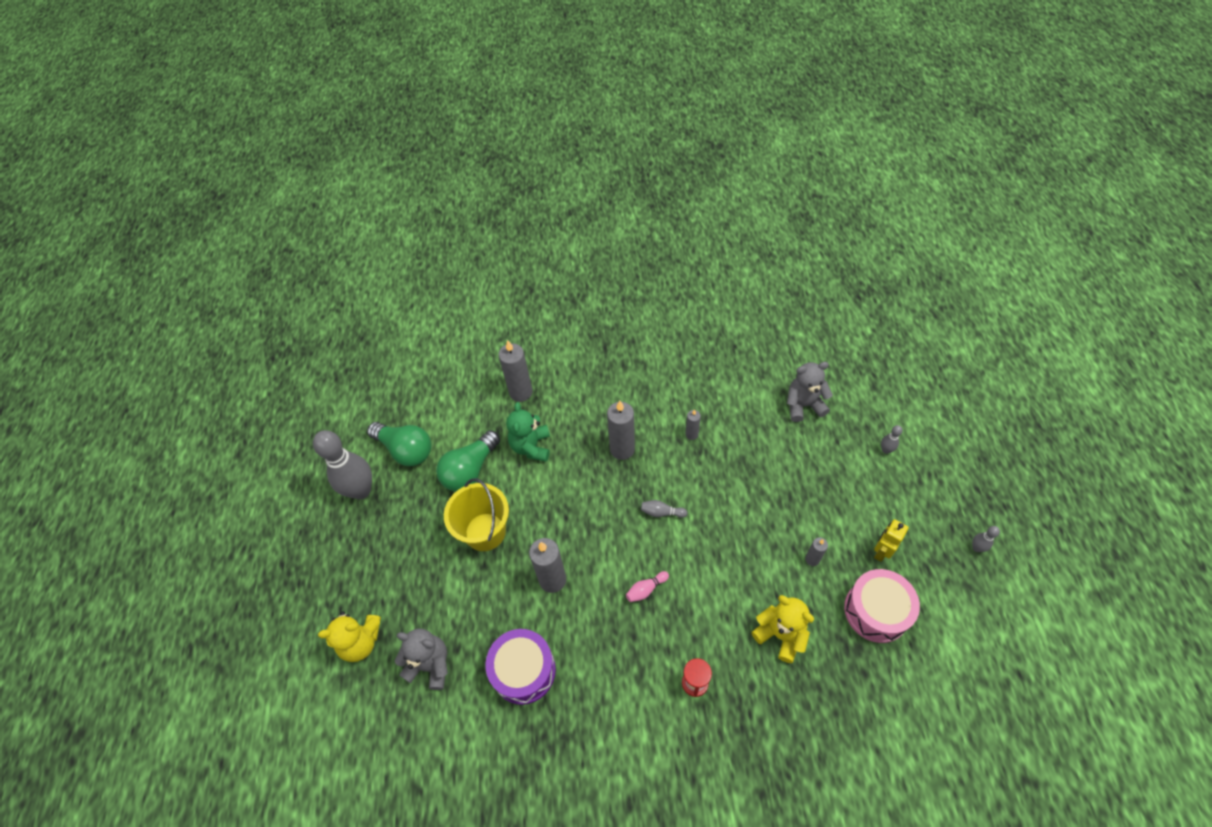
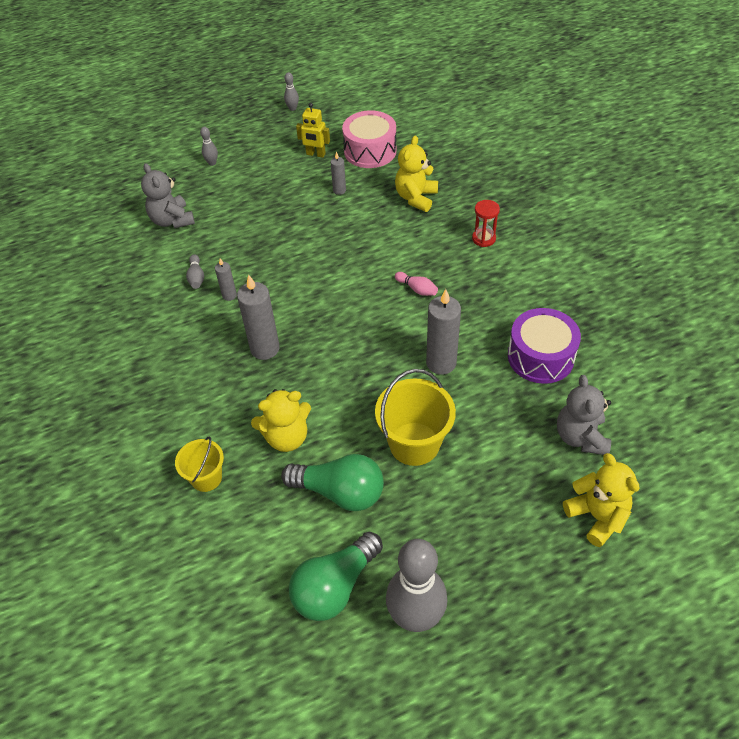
camera: 110 degrees left, 5 degrees down
(406, 450) = (335, 586): green light bulb -> green light bulb turned 150 degrees counterclockwise
(521, 392) = (206, 478): grey candle -> yellow bucket
(531, 446) = (286, 437): green teddy bear -> yellow teddy bear
(662, 512) = (331, 297): grey bowling pin -> grey bowling pin (196, 277)

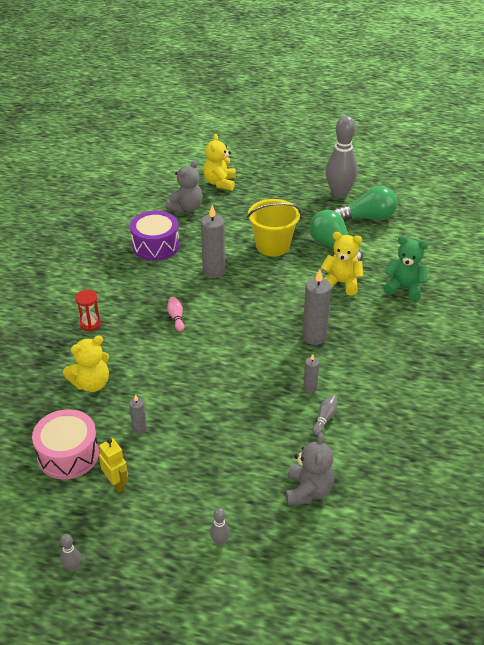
camera: 145 degrees left, 10 degrees down
(206, 478) = (404, 288): yellow bucket -> green teddy bear

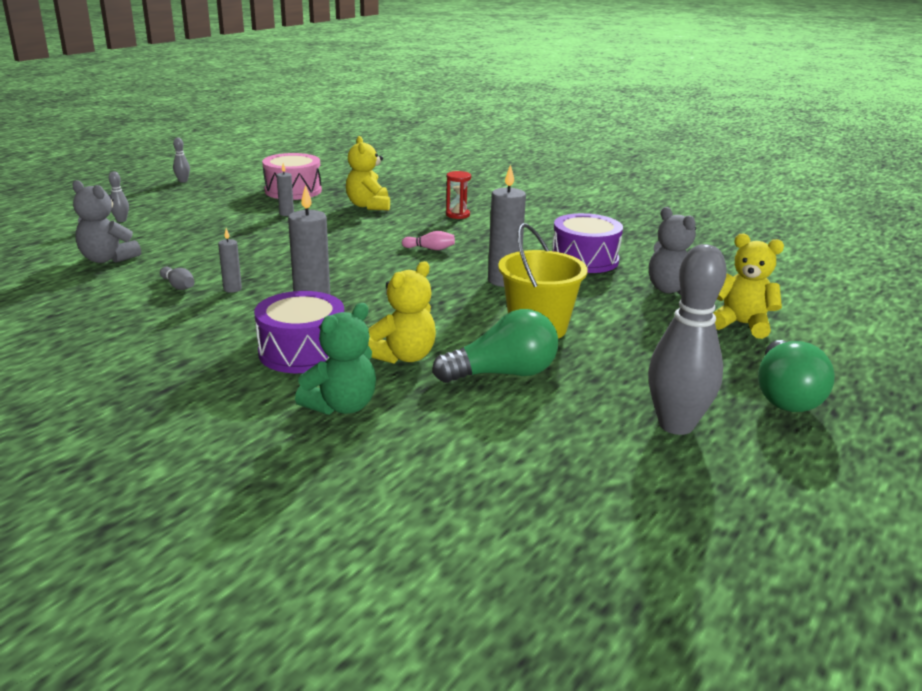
camera: 110 degrees right, 15 degrees down
(116, 484) = (237, 200): yellow robot -> none
(365, 321) = (302, 352): none -> purple drum
(367, 218) = (574, 432): green light bulb -> green light bulb (785, 395)

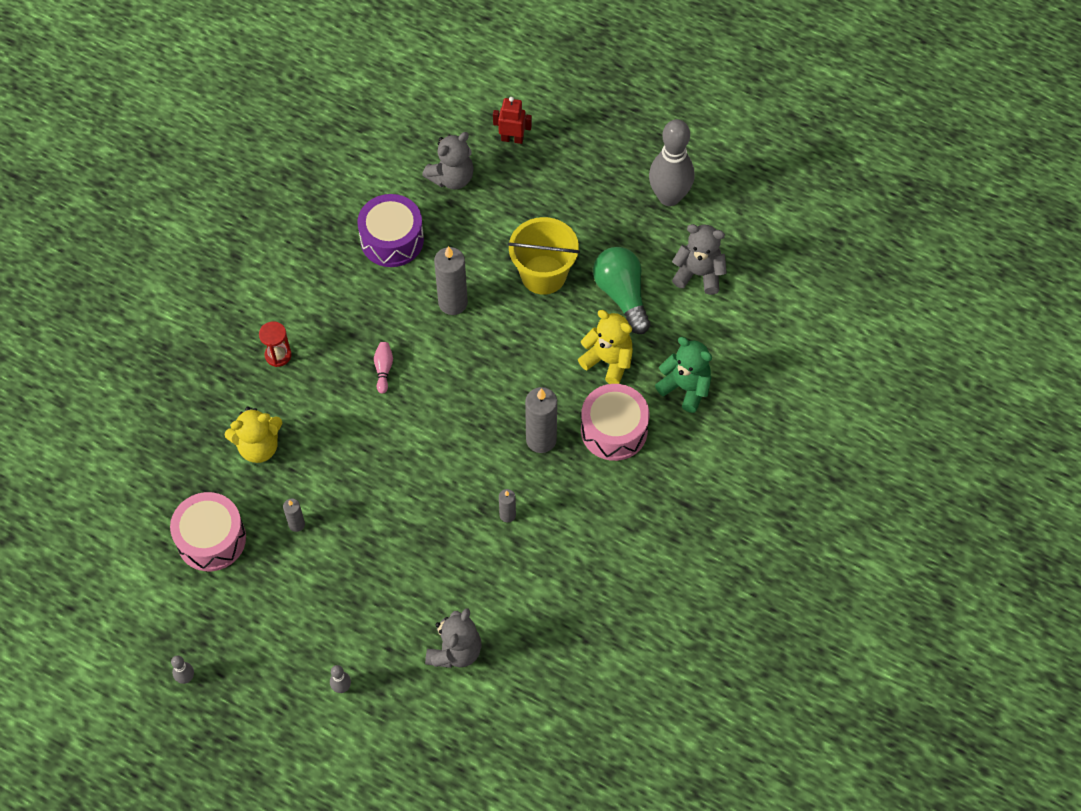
camera: 95 degrees left, 35 degrees up
(178, 286) = (508, 562): grey bowling pin -> none
(302, 352) = (614, 430): purple drum -> pink drum
(534, 436) = (698, 274): none -> grey teddy bear
(741, 324) = (512, 139): yellow teddy bear -> red robot
(785, 395) = (619, 131): green light bulb -> none

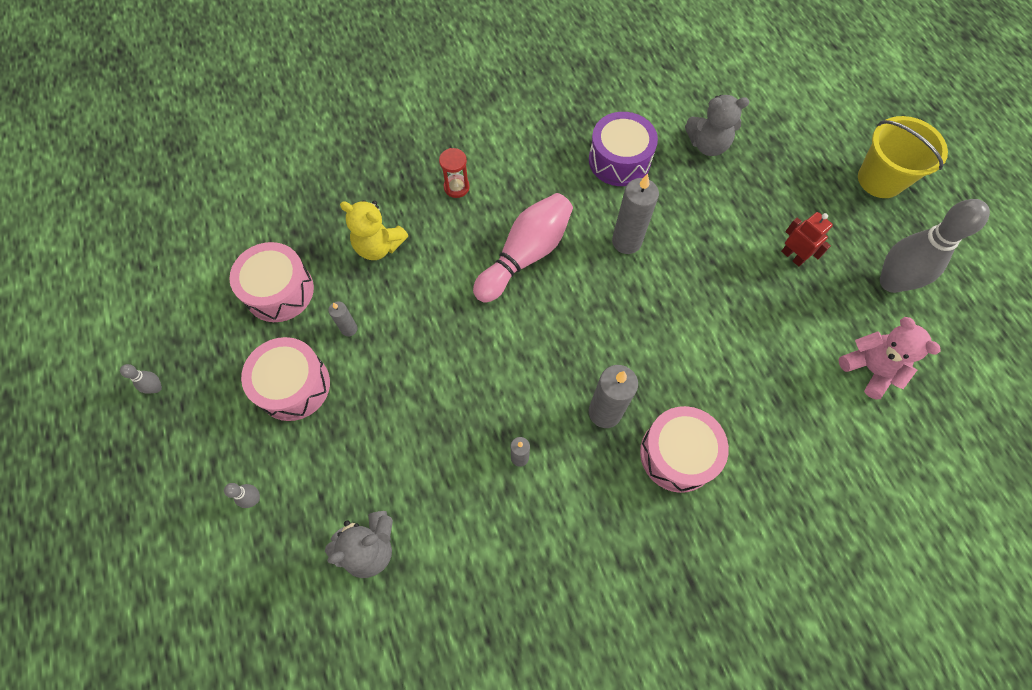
camera: 40 degrees right, 5 degrees up
(294, 595) = (293, 386): none -> pink drum
(383, 369) = (525, 255): pink bowling pin -> pink bowling pin, size x2.44
(512, 139) = (783, 146): red robot -> red robot (792, 256)
(543, 275) = (722, 271): yellow bucket -> yellow bucket (880, 179)
(608, 361) = (722, 386): yellow teddy bear -> none
(622, 295) = (780, 337): green light bulb -> none
(685, 388) = (777, 466): green teddy bear -> none
(698, 274) = (869, 369): grey teddy bear -> pink teddy bear

